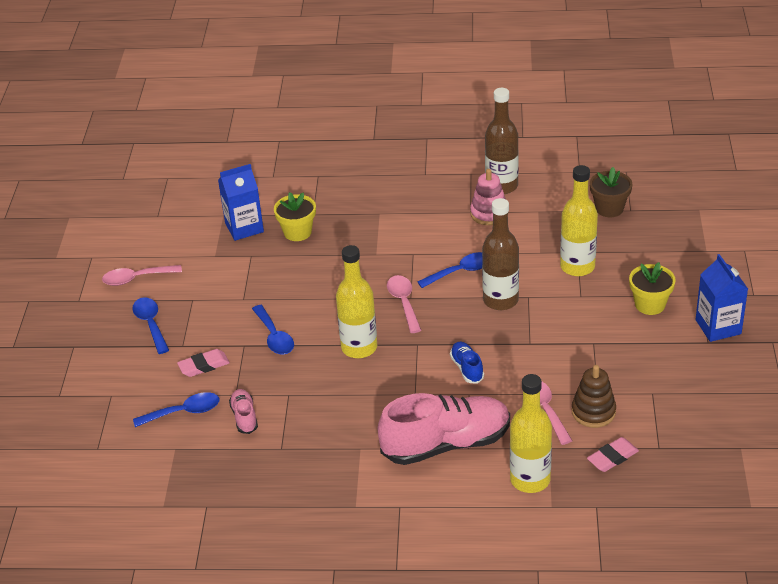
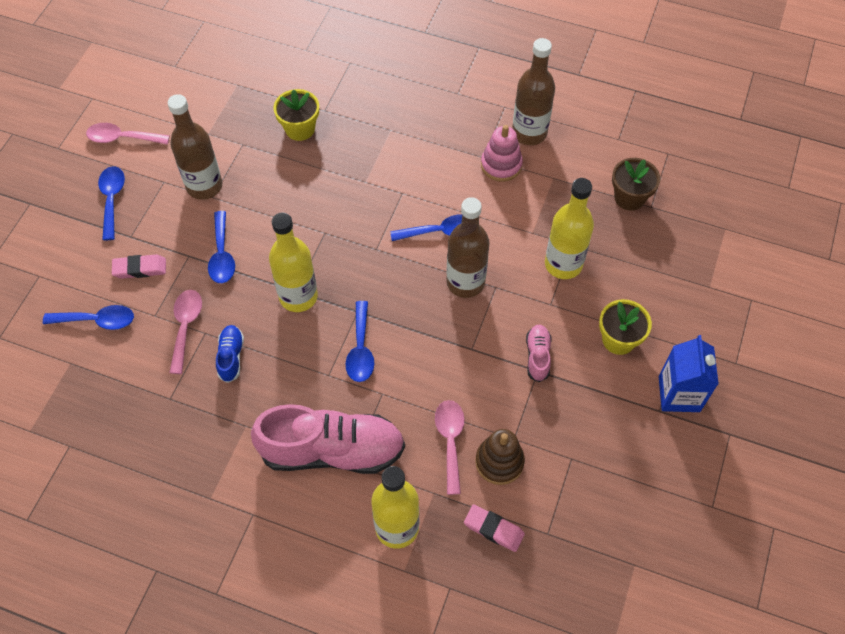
camera: 15 degrees right, 20 degrees up
(232, 293) = (204, 186): none -> brown bottle
(244, 227) = (251, 107): blue carton -> none
(244, 417) = (151, 347): pink shoe -> pink shoe (537, 356)
(404, 302) = (366, 253): pink spoon -> pink spoon (186, 327)
(434, 369) = (360, 349): none -> blue spoon
(467, 368) = (394, 360): blue shoe -> blue shoe (231, 357)
(612, 457) = (494, 529): pink eraser -> pink eraser turned 45 degrees clockwise

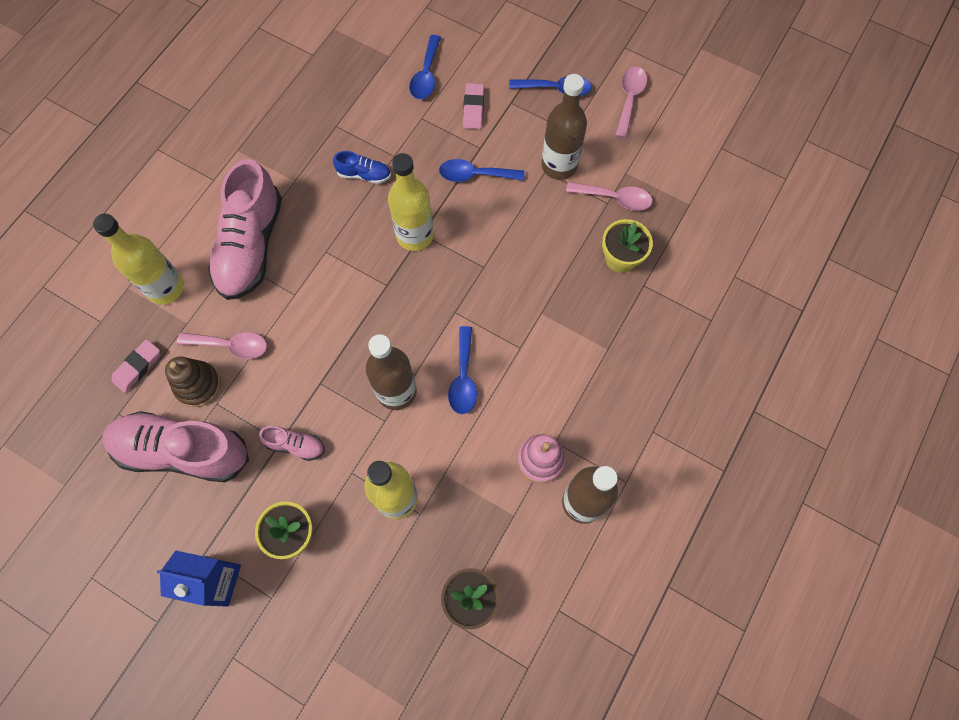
camera: 100 degrees right, 10 degrees up
(186, 327) = (403, 141): pink spoon -> pink spoon (614, 198)
(360, 349) = (344, 282): blue spoon -> none
(570, 457) = (182, 451): none -> pink shoe

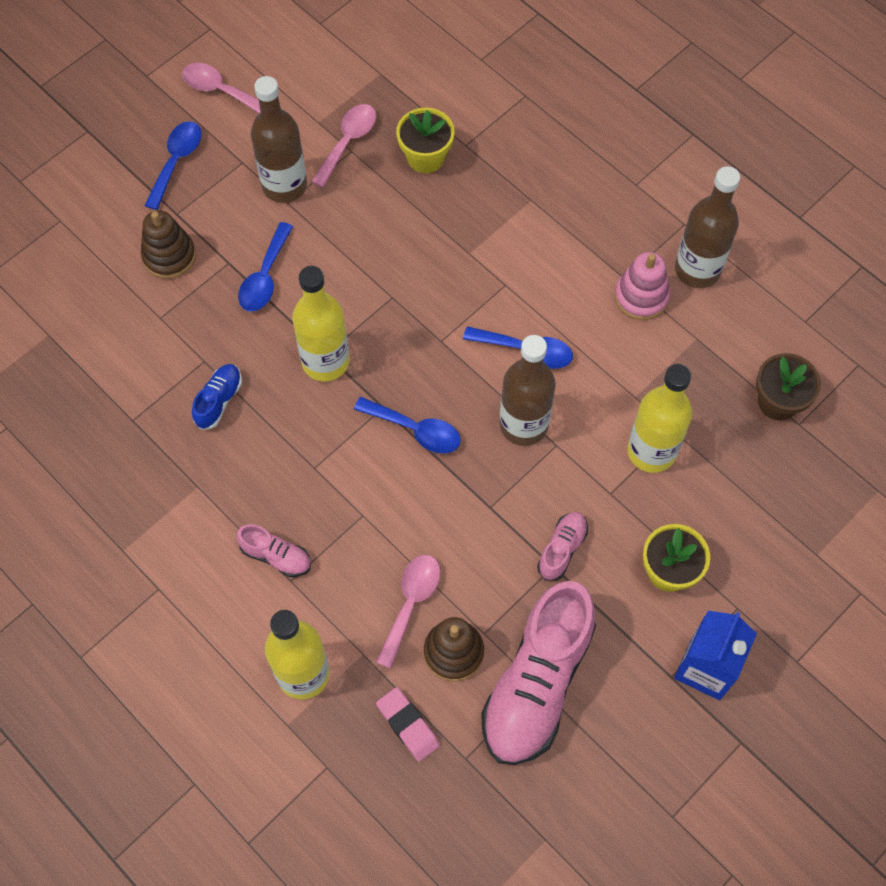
camera: 75 degrees left, 5 degrees down
(251, 245) = (276, 556): pink shoe -> pink shoe, size x0.44
(426, 75) = (97, 298): blue spoon -> blue spoon (415, 430)
(473, 108) = (169, 256): pink eraser -> brown stacking toy

